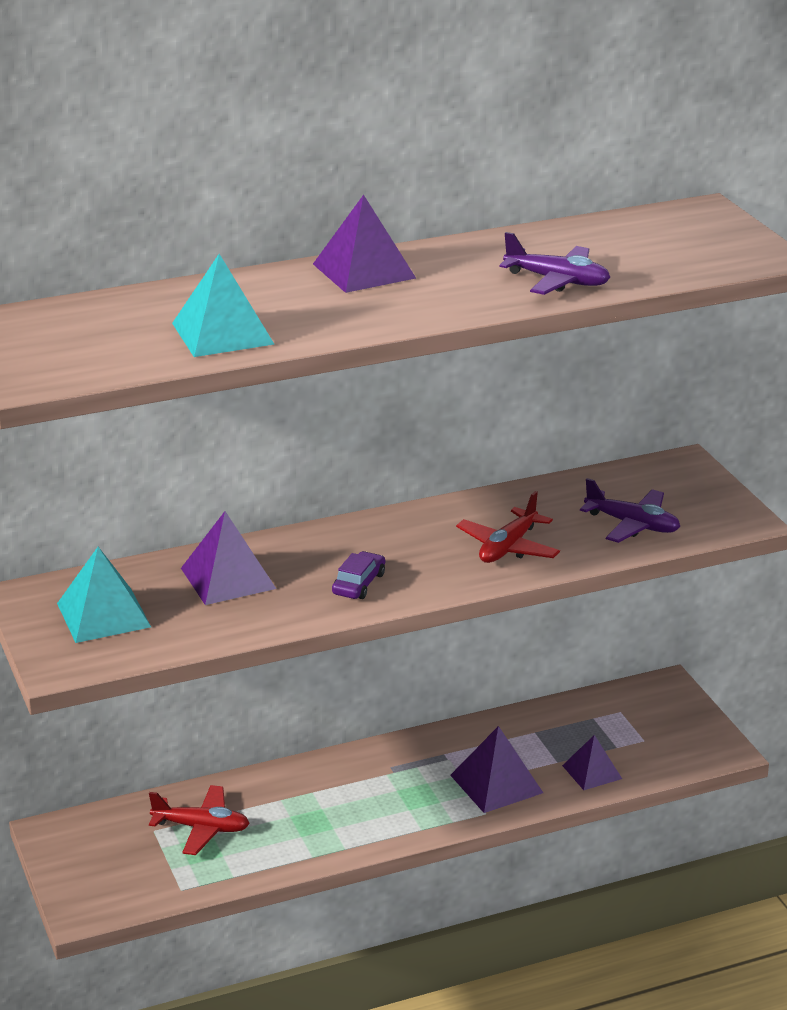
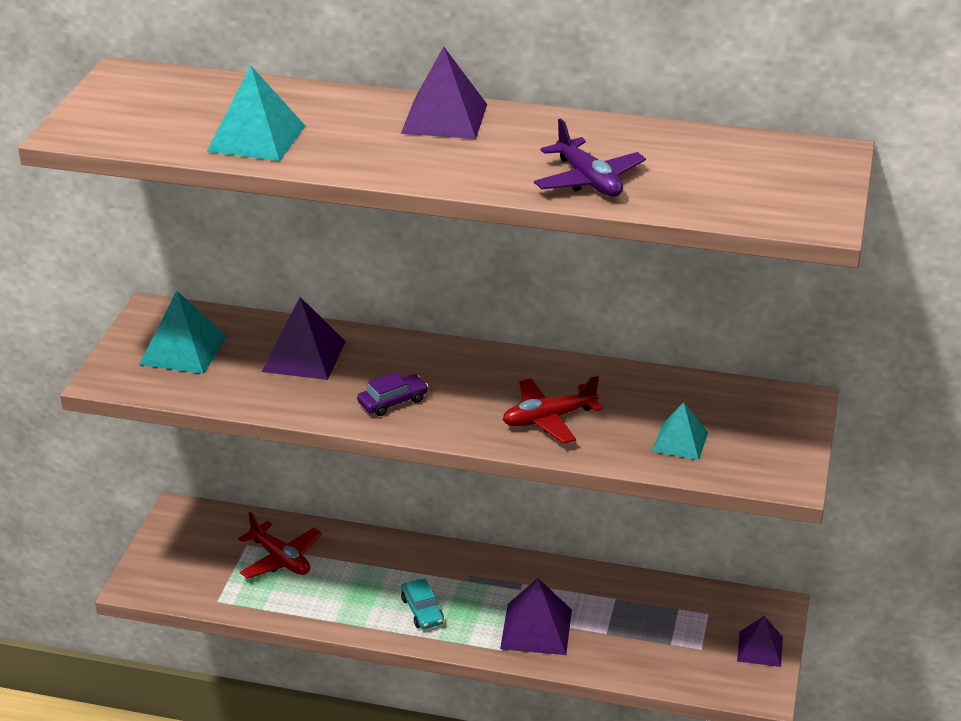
camera: 35 degrees right, 5 degrees up
(382, 813) = (422, 611): none -> turquoise car
(592, 772) = (625, 656): purple pyramid -> purple pyramid (760, 649)
(632, 525) = (680, 441): purple plane -> turquoise pyramid

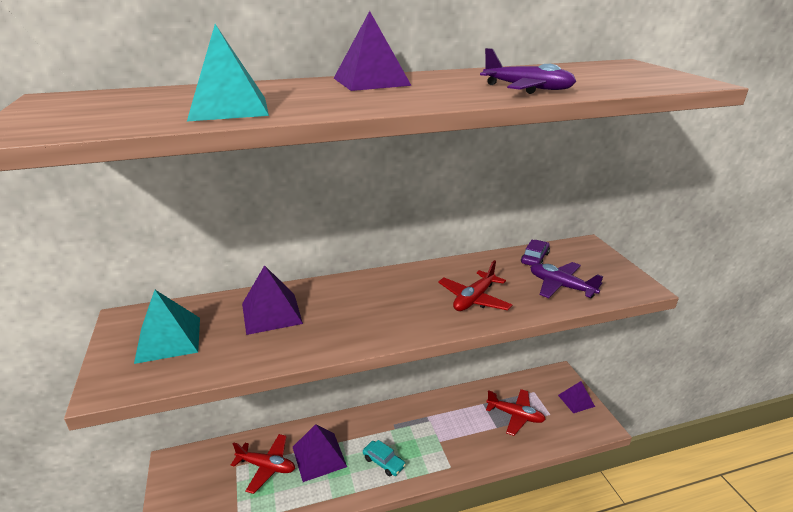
camera: 30 degrees left, 5 degrees down
(393, 401) = (363, 323): purple car -> purple car (534, 258)
(536, 629) = (458, 443): purple pyramid -> purple pyramid (319, 456)
(647, 630) = (515, 415): none -> red plane
(680, 441) = (561, 286): turquoise pyramid -> purple plane

